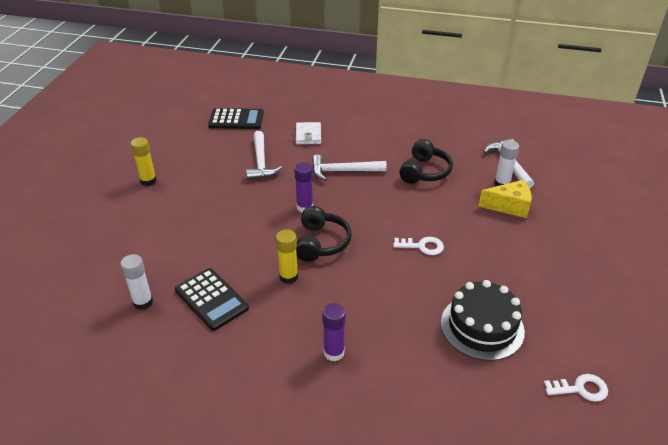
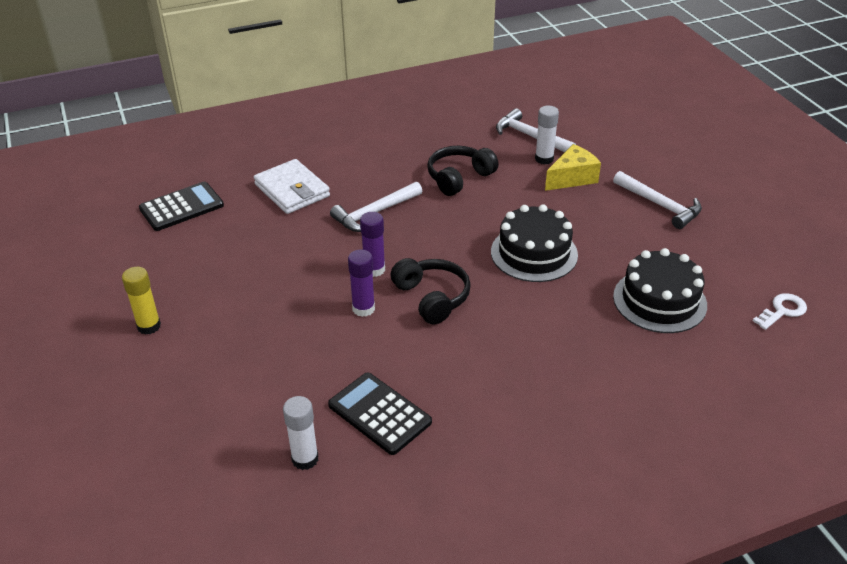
camera: 35 degrees left, 0 degrees up
(211, 299) = (379, 413): black calculator -> black calculator turned 150 degrees counterclockwise
(261, 162) = (269, 243): white hammer -> white hammer (660, 205)
(288, 277) = (436, 348): yellow glue stick -> none
(308, 135) = (292, 190): white wallet -> white wallet, size x1.51
(334, 352) = (559, 395): purple glue stick -> purple glue stick (363, 309)
(422, 246) = (534, 253): white key -> black cake
(424, 171) = (459, 178): black headphones -> black headphones turned 120 degrees counterclockwise

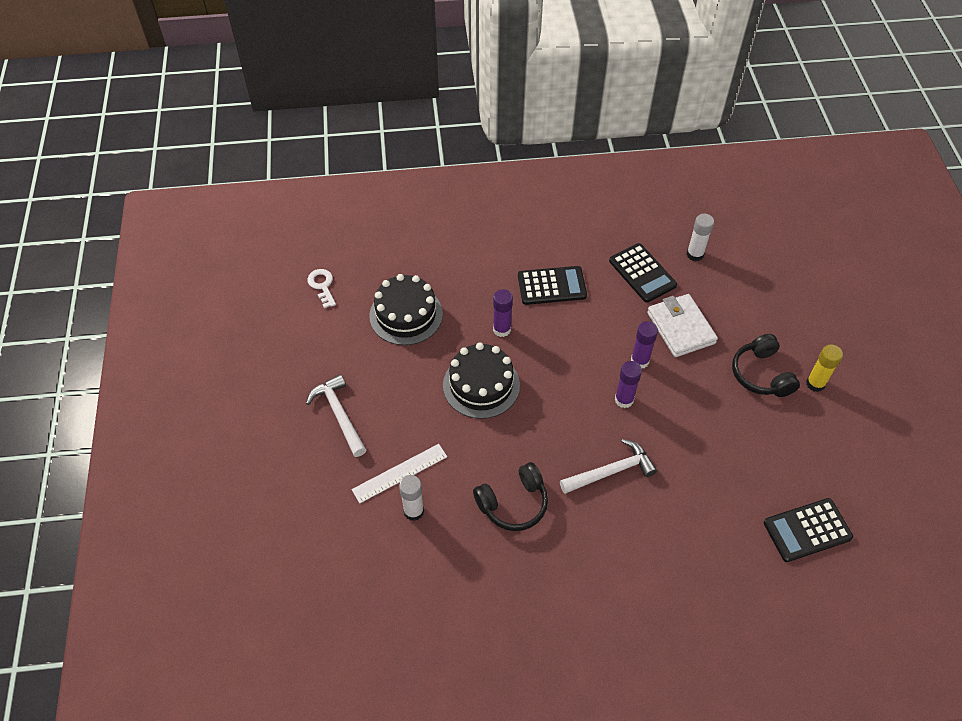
camera: 165 degrees left, 15 degrees up
(292, 190) = (691, 528): white wallet -> white wallet (680, 328)
(432, 298) = (582, 359): black headphones -> black headphones (761, 374)
(499, 370) = (552, 286): none -> black calculator
(530, 136) = (410, 555): white hammer -> none
(538, 308) = (502, 329): none -> purple glue stick
(572, 178) = (400, 473): yellow cheese -> white ruler
(782, 311) = (322, 286): white key -> white key turned 90 degrees clockwise

